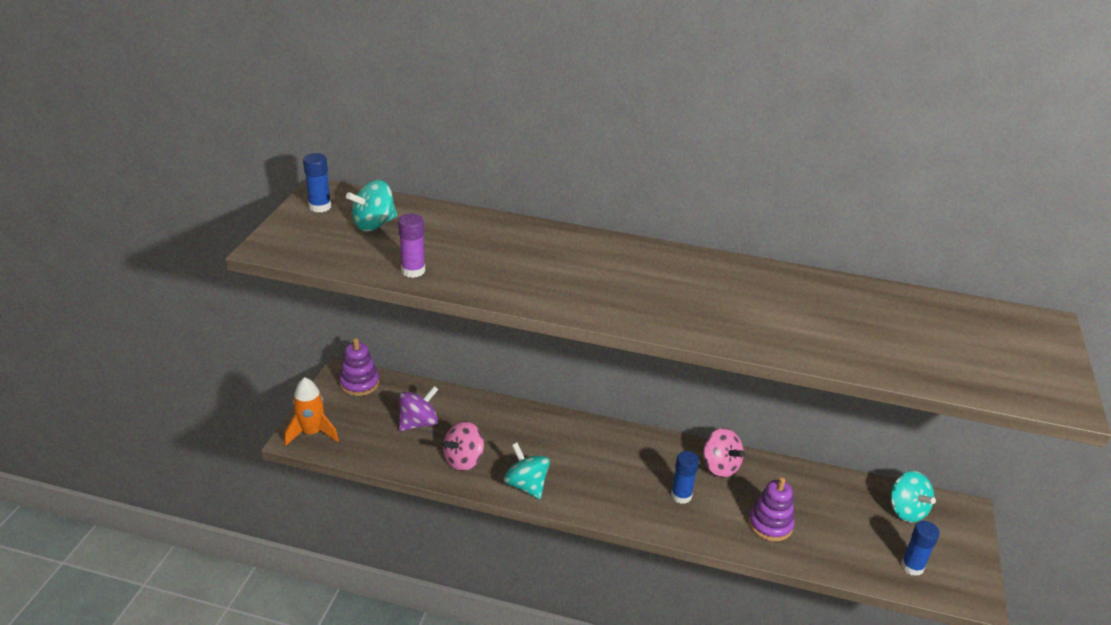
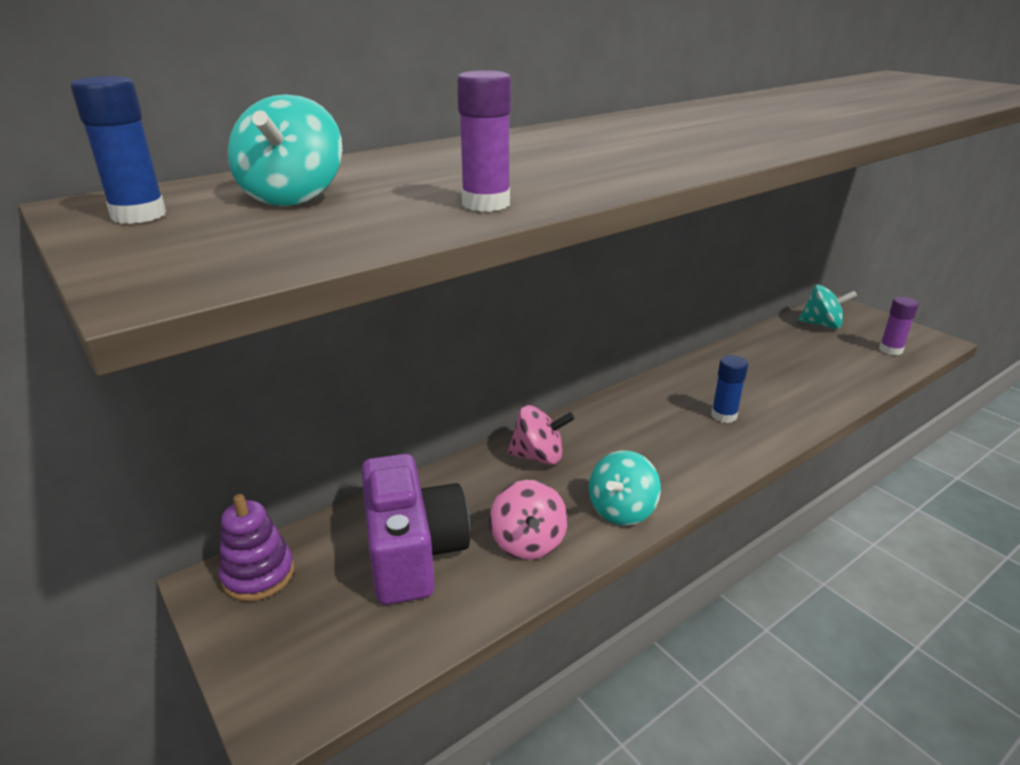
camera: 50 degrees left, 5 degrees down
(312, 433) = (293, 688): orange rocket -> none
(418, 423) = (413, 552): purple spinning top -> purple camera
(526, 485) = (621, 510): turquoise spinning top -> turquoise spinning top turned 60 degrees counterclockwise
(720, 466) = (700, 378): pink spinning top -> pink spinning top (538, 456)
(770, 524) = (799, 388): purple stacking toy -> none
(912, 566) = (890, 350): blue glue stick -> purple glue stick

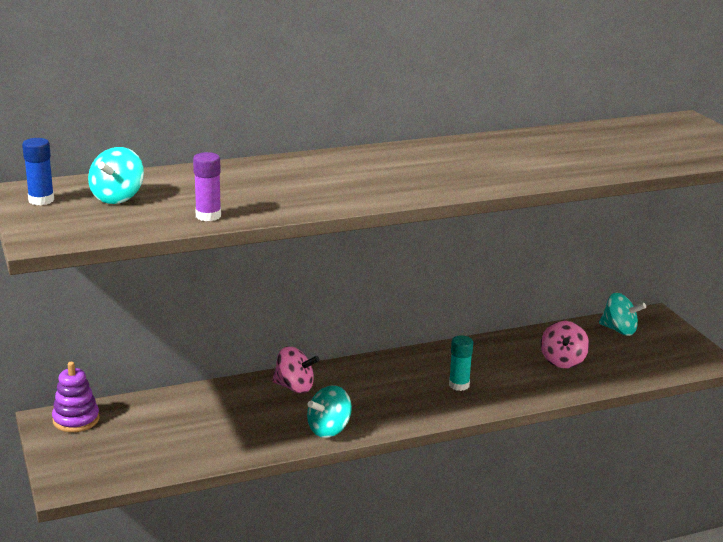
camera: 15 degrees right, 5 degrees down
(413, 552) = (175, 426): purple camera -> none
(528, 542) = (252, 435): pink spinning top -> pink spinning top (562, 361)
(724, 415) = (459, 385): blue glue stick -> turquoise glue stick
(890, 350) = (659, 361): purple glue stick -> none

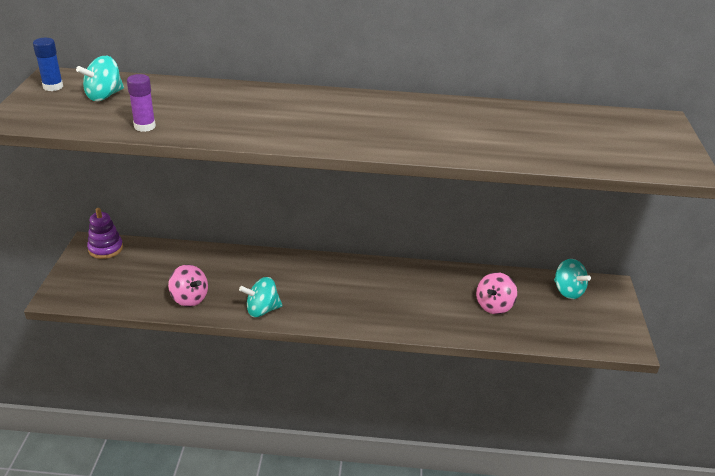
camera: 25 degrees right, 10 degrees up
(294, 387) = (268, 267): pink spinning top -> pink spinning top (189, 298)
(459, 385) = (391, 302): turquoise glue stick -> none

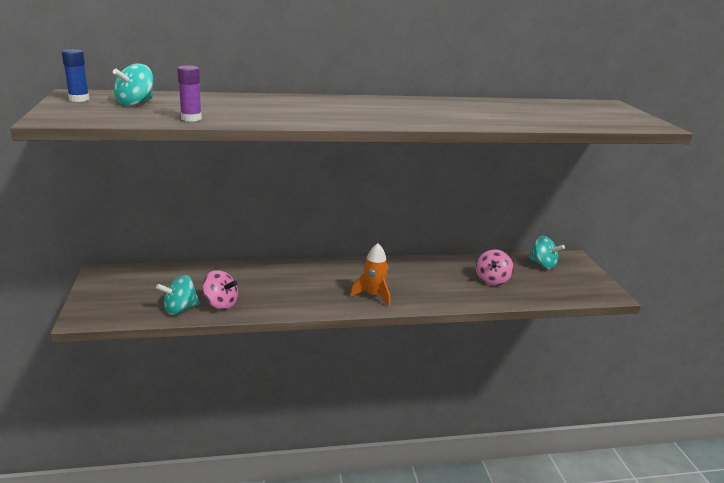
camera: 15 degrees left, 10 degrees down
(105, 249) = (119, 275): purple stacking toy -> none
(262, 310) = (294, 305): turquoise spinning top -> turquoise spinning top (180, 309)
(350, 309) = (373, 295): none -> orange rocket

